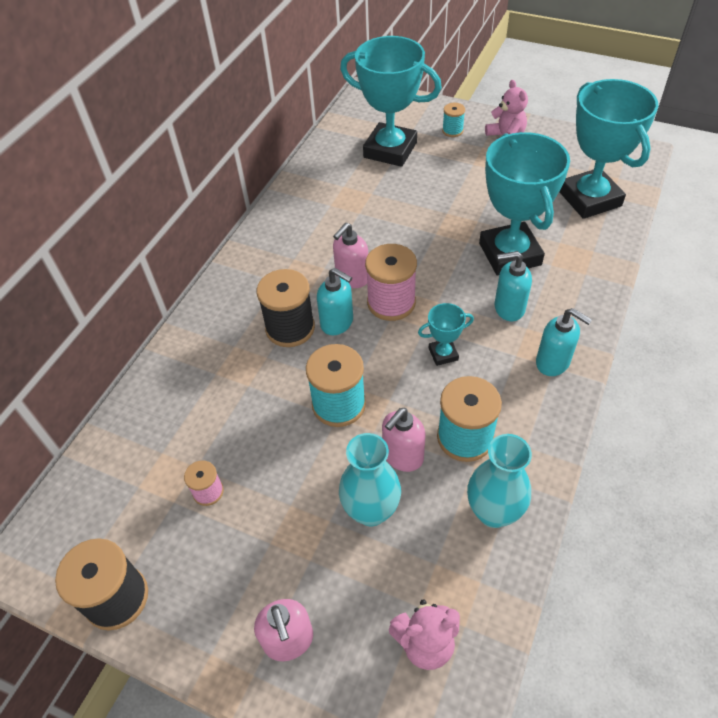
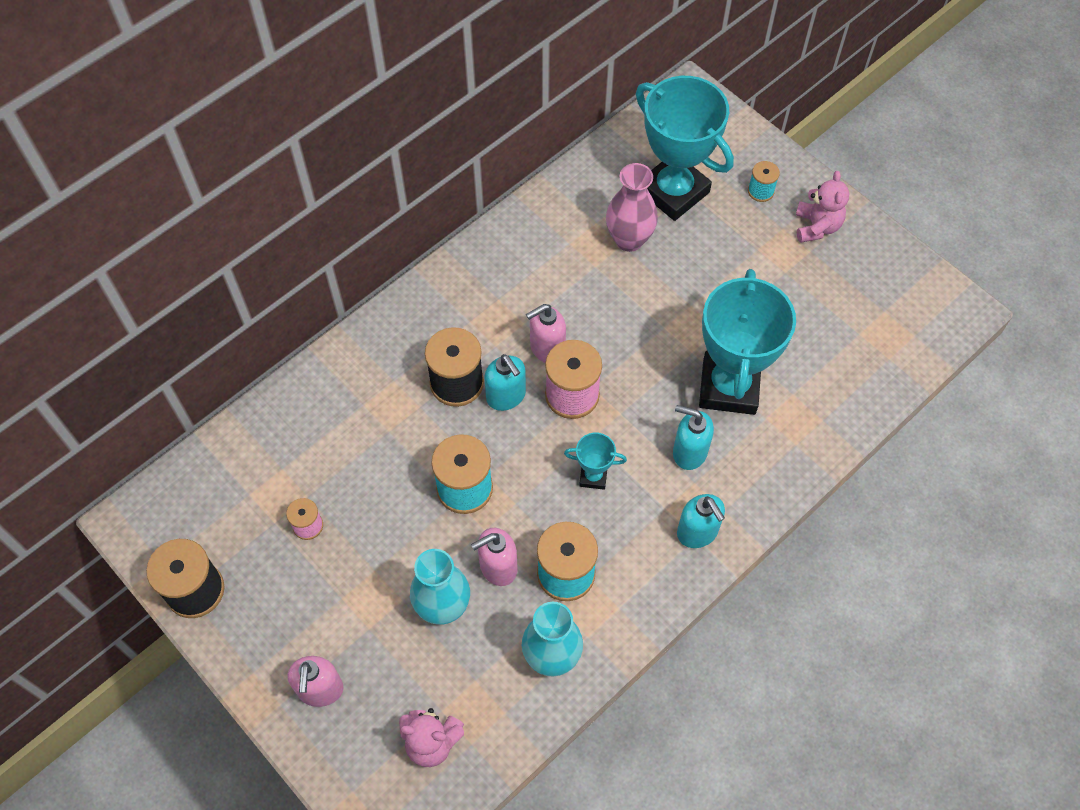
camera: 20 degrees right, 10 degrees up
(375, 188) = (629, 240): none -> pink vase
(589, 199) = (861, 351): turquoise trophy -> none

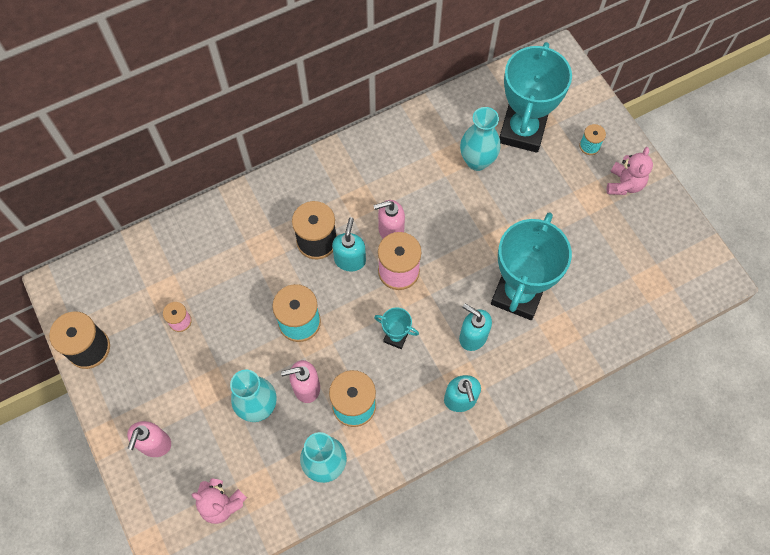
camera: 15 degrees right, 5 degrees up
(506, 396) = (350, 260): turquoise soap dispenser -> turquoise soap dispenser turned 150 degrees counterclockwise
(629, 240) = (477, 161): pink vase -> turquoise vase
(673, 191) = (522, 131): turquoise trophy -> turquoise trophy turned 45 degrees clockwise

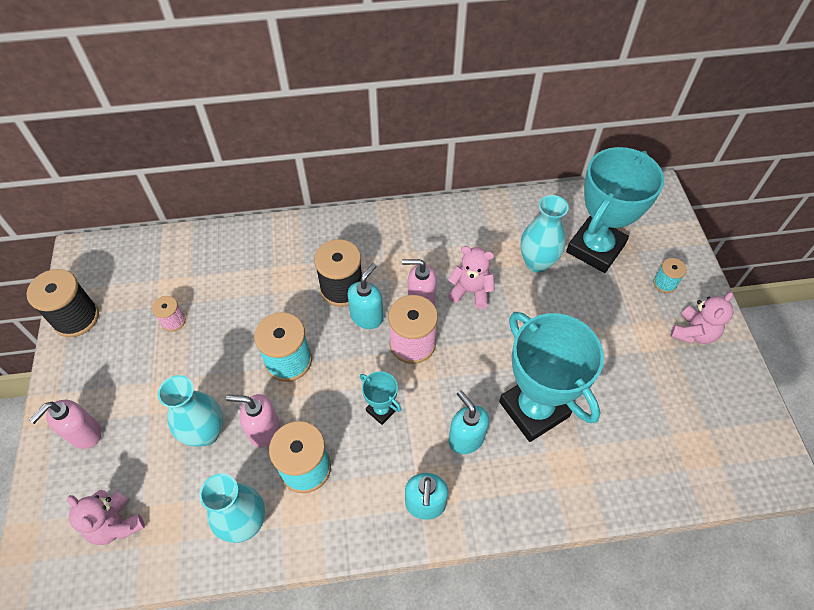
camera: 20 degrees right, 10 degrees down
(430, 207) = (470, 291): none -> pink teddy bear
(518, 293) = (533, 409): turquoise trophy -> turquoise trophy turned 75 degrees counterclockwise

